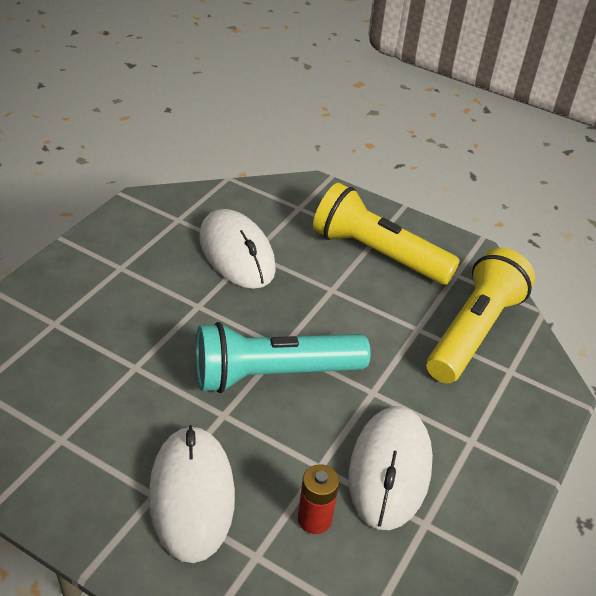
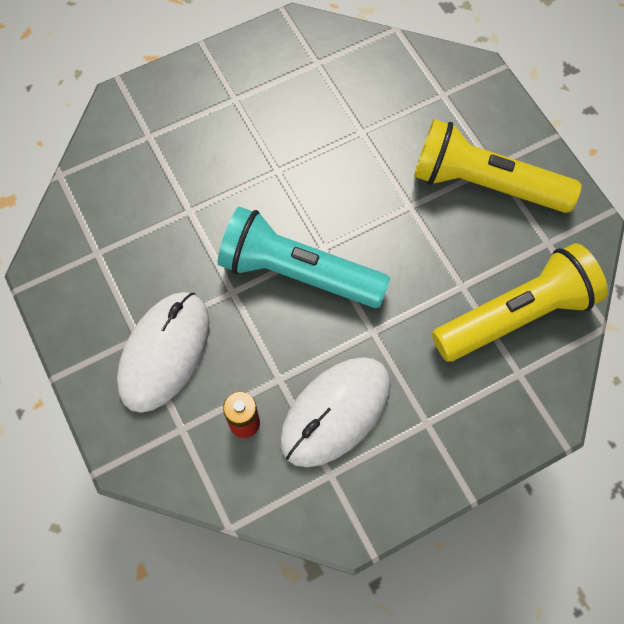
camera: 35 degrees right, 25 degrees up
(236, 253) = (347, 125): white mouse -> none
(377, 253) = (484, 184): yellow flashlight -> yellow flashlight turned 45 degrees counterclockwise

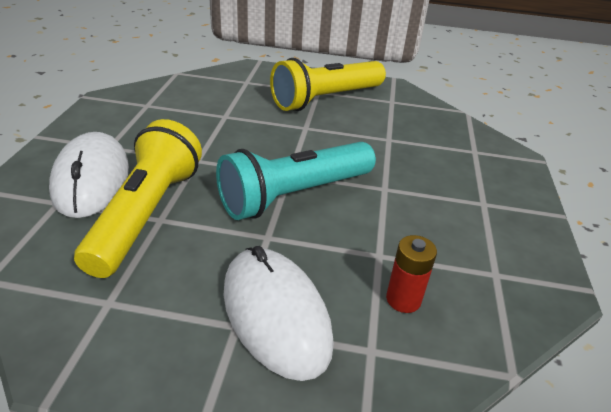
camera: 55 degrees left, 30 degrees down
(335, 412) = (438, 241): white mouse -> white mouse (91, 179)
(516, 315) = (430, 132): yellow flashlight -> yellow flashlight (146, 214)

